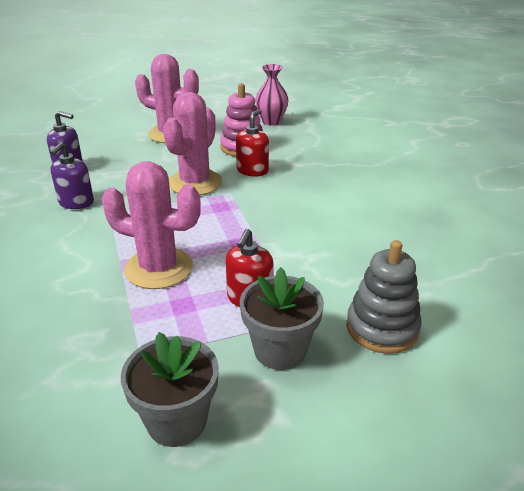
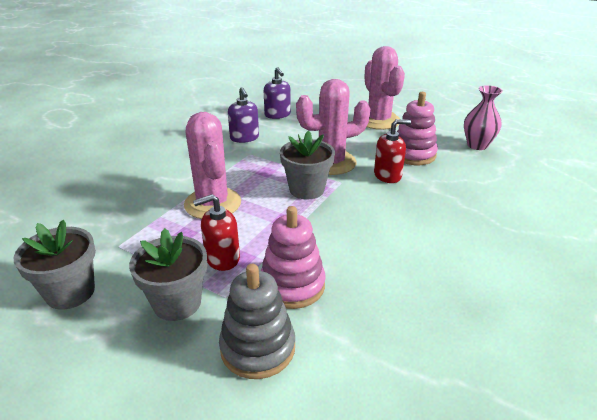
camera: 50 degrees right, 0 degrees up
(76, 202) = (244, 138): purple soap dispenser -> purple soap dispenser turned 90 degrees counterclockwise
(215, 212) = (306, 189): none -> grey flower pot
(329, 278) = (292, 285): none -> pink stacking toy

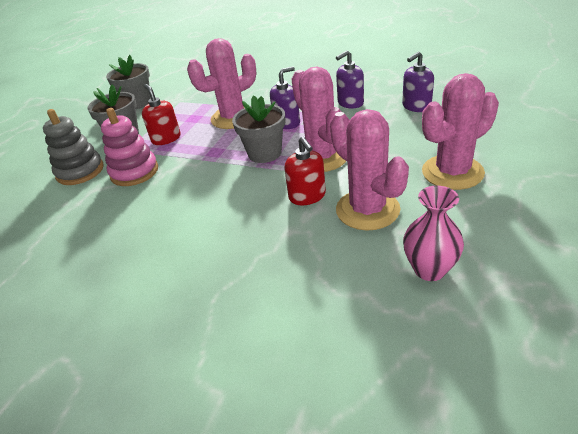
camera: 85 degrees right, 5 degrees up
(255, 172) = (287, 123): none -> purple soap dispenser
(413, 154) = (367, 210): pink stacking toy -> pink cactus

